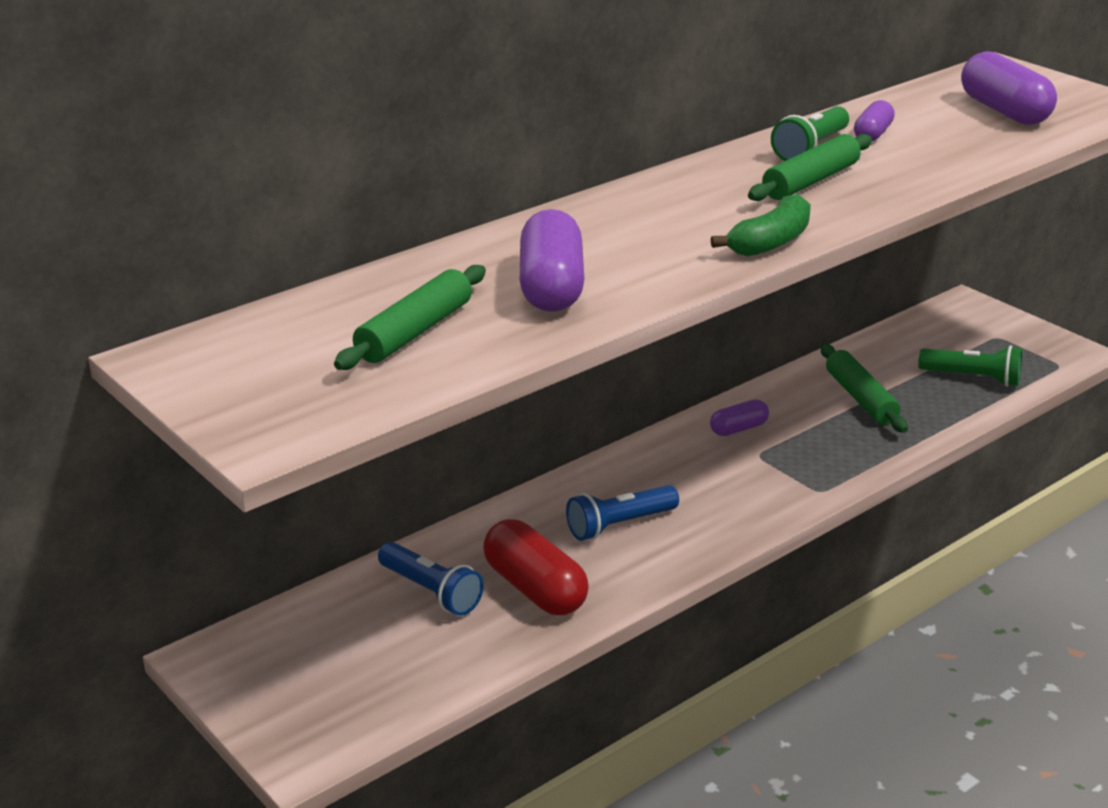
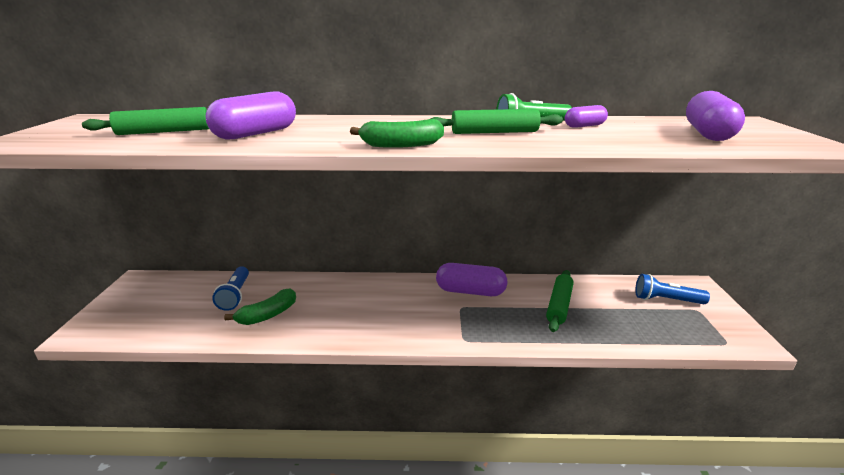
camera: 40 degrees right, 5 degrees down
(535, 589) = (268, 315): red capsule -> green banana
(620, 525) = (347, 307): blue flashlight -> blue flashlight (666, 300)
(738, 429) = (470, 291): purple capsule -> purple capsule, size x1.81
(972, 378) = (648, 324): green flashlight -> none

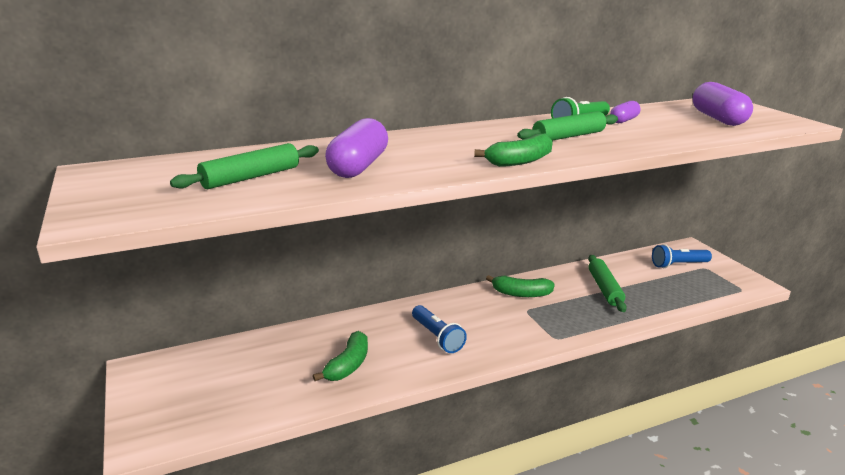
camera: 25 degrees left, 0 degrees up
(235, 295) = (287, 355): blue flashlight -> blue flashlight (437, 337)
(470, 291) = (521, 294): purple capsule -> green banana

